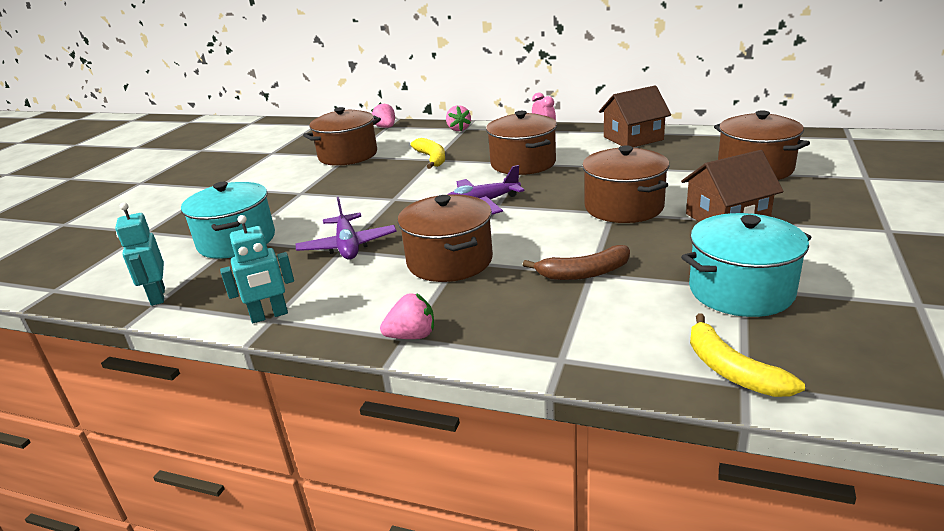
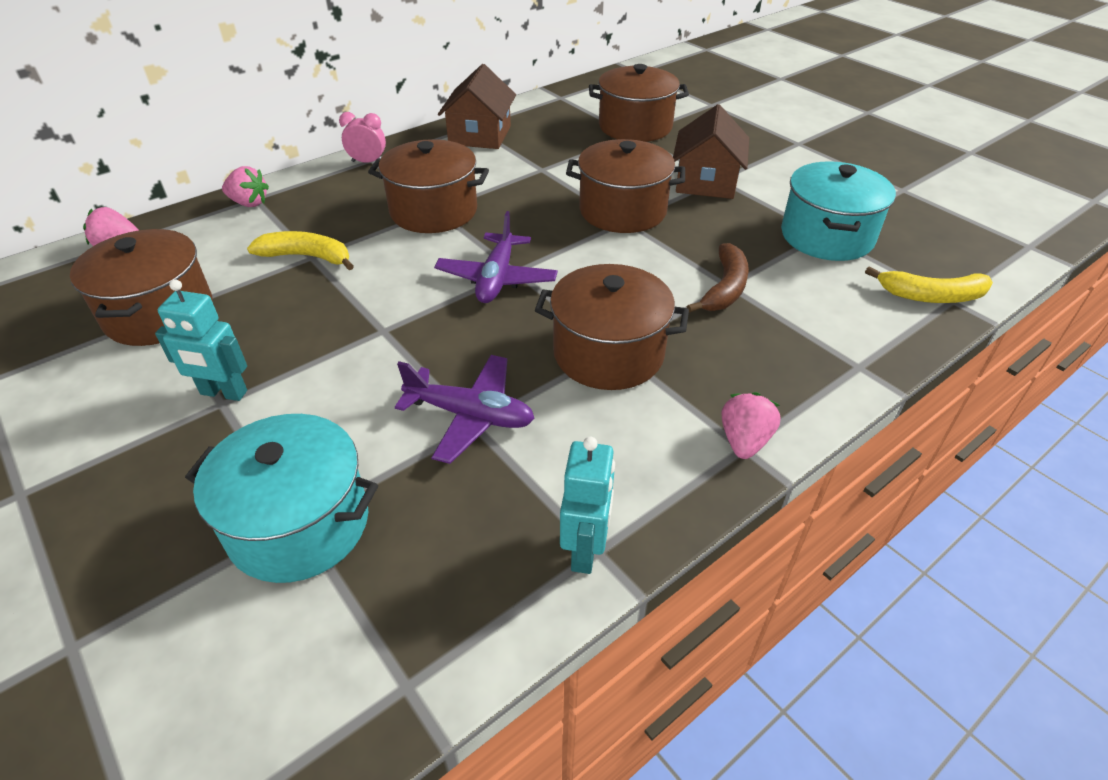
camera: 60 degrees left, 15 degrees up
(157, 296) = (383, 678): turquoise robot -> turquoise robot (223, 393)

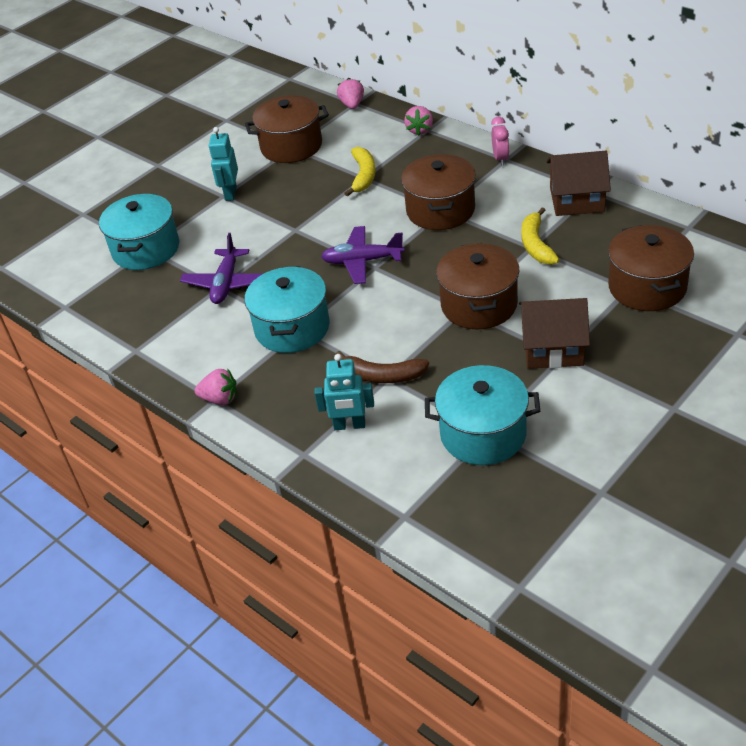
camera: 85 degrees right, 0 degrees up
(585, 550) = (135, 346): turquoise robot -> turquoise robot (349, 425)
(608, 353) = (292, 328): brown pot -> turquoise pot
(931, 296) = (406, 502): yellow banana -> yellow banana (536, 245)

